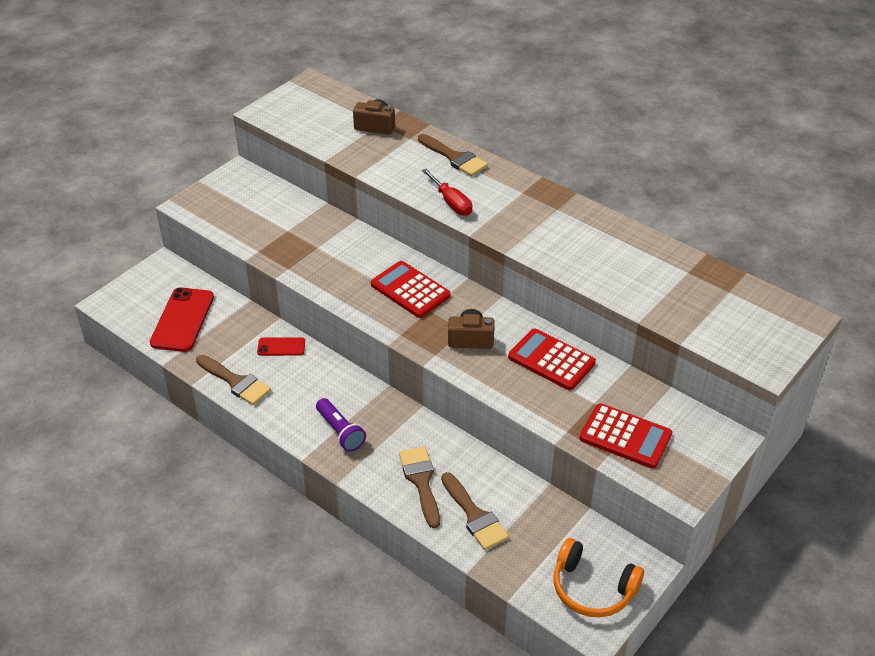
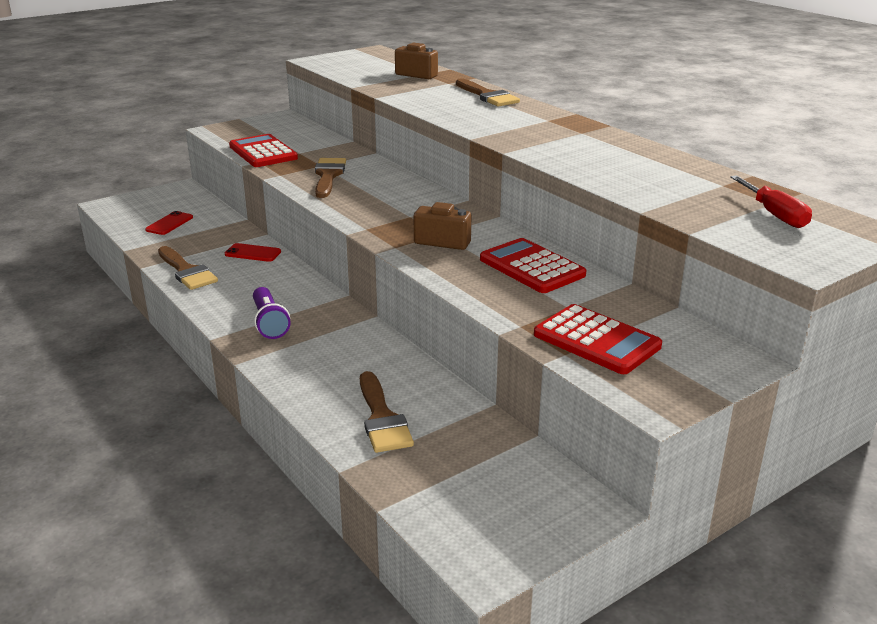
camera: 15 degrees right, 15 degrees down
(182, 320) = (169, 224): red phone -> red phone, size x0.53
(410, 290) = (398, 201): red calculator -> red calculator (263, 152)
(421, 481) = (334, 377): brown brush -> brown brush (328, 176)
(451, 202) = (464, 119): red screwdriver -> red screwdriver (774, 215)
(592, 588) = (503, 519): orange headphones -> none

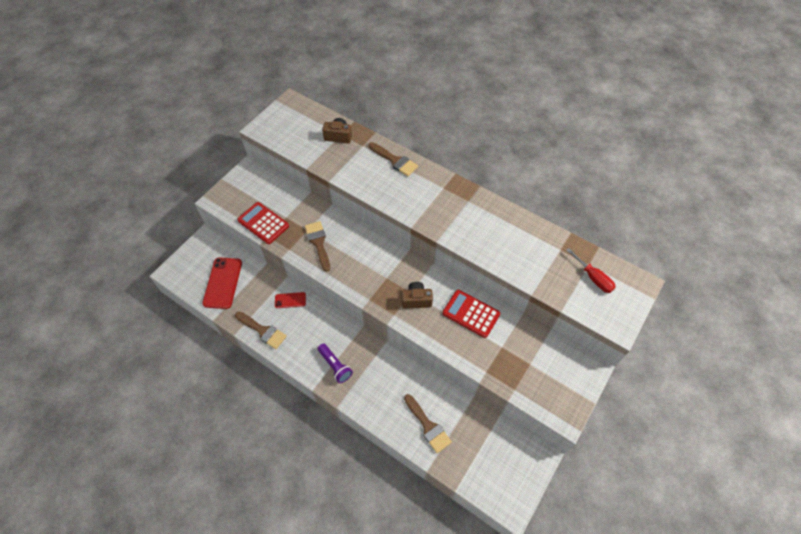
camera: 20 degrees left, 30 degrees up
(169, 224) = (223, 283): red phone -> red phone, size x1.87
(596, 340) = (524, 373): red calculator -> none

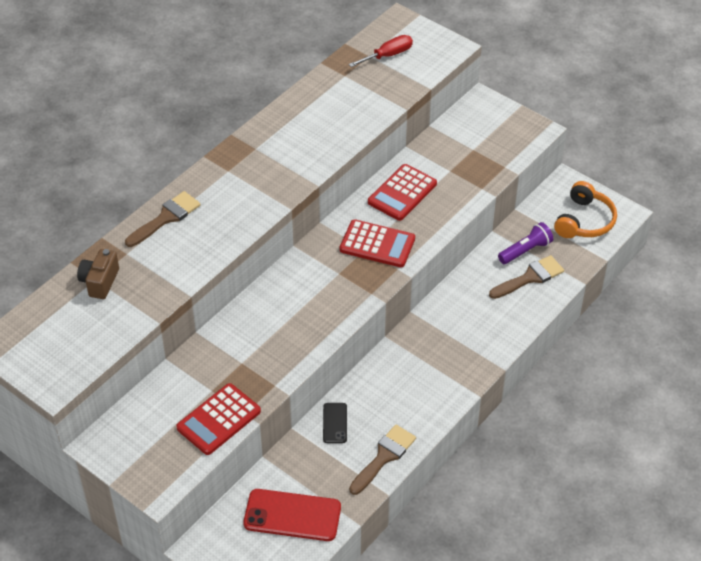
camera: 85 degrees left, 10 degrees down
(290, 300) = (335, 423): red phone -> black phone
(318, 243) = (268, 349): brown brush -> none
(335, 366) = (445, 369): purple flashlight -> purple flashlight (525, 250)
(416, 300) = (377, 244): brown camera -> red calculator
(497, 472) = (584, 221): none -> orange headphones

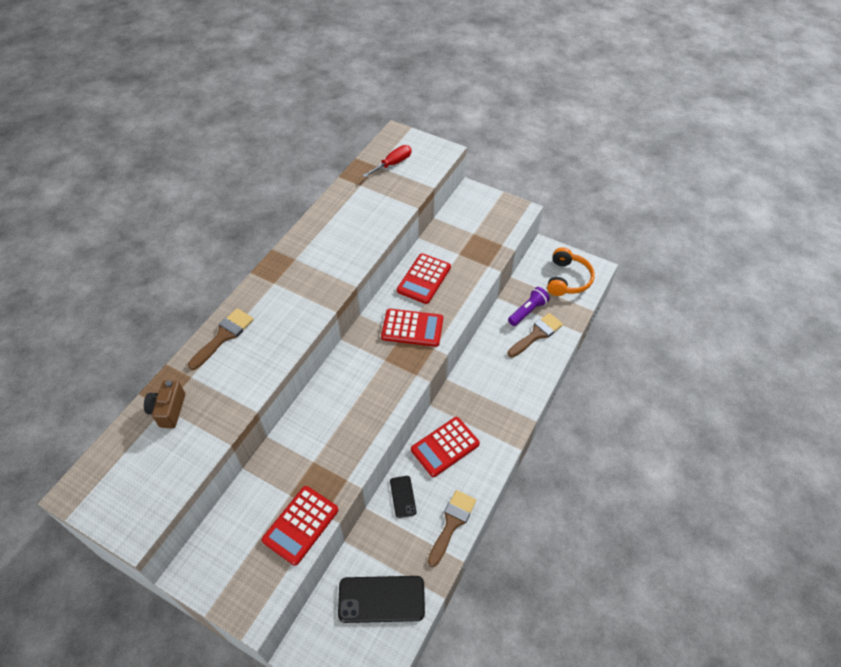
camera: 10 degrees left, 5 degrees up
(292, 515) = (381, 599): red phone -> black phone
(393, 381) = (445, 447): none -> red calculator

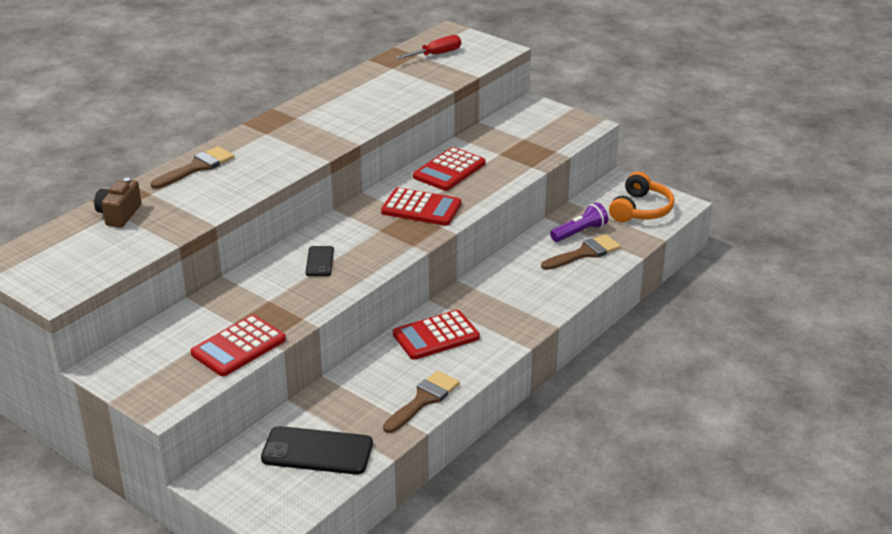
camera: 10 degrees right, 20 degrees down
(403, 496) = (370, 371): black phone -> black phone (319, 261)

